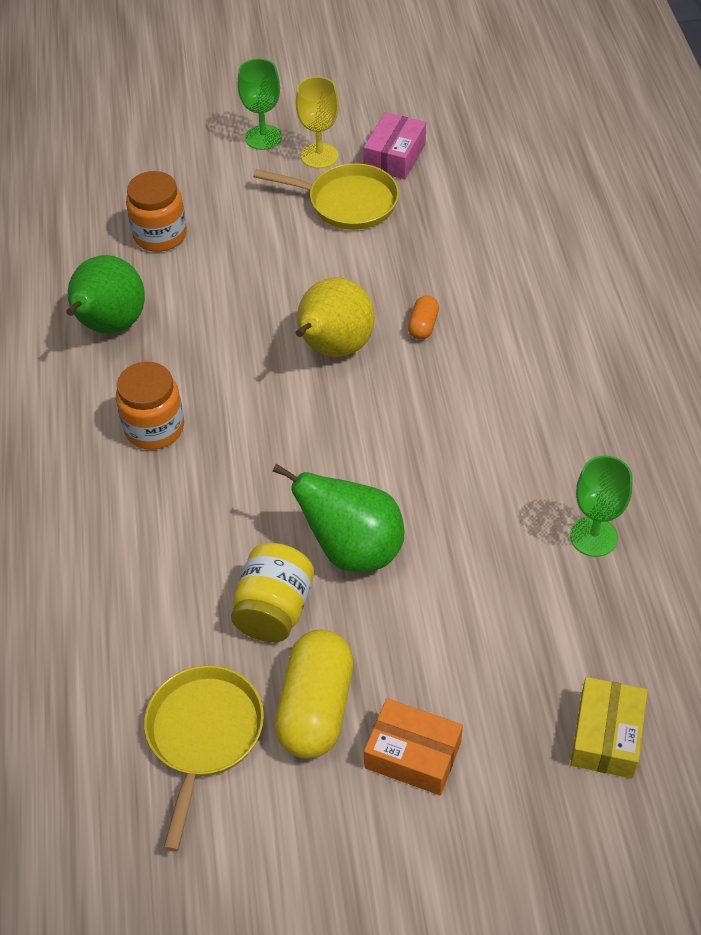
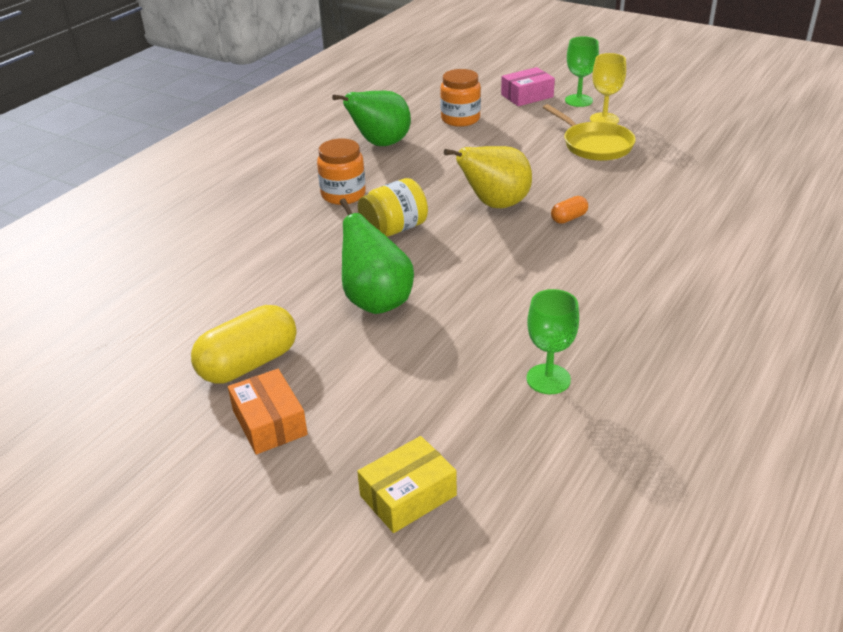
camera: 40 degrees right, 15 degrees down
(203, 736) = (173, 340): yellow pan -> none
(274, 610) = (292, 305): yellow jar -> yellow jar (394, 229)
(394, 156) = (655, 136): pink box -> pink box (527, 96)

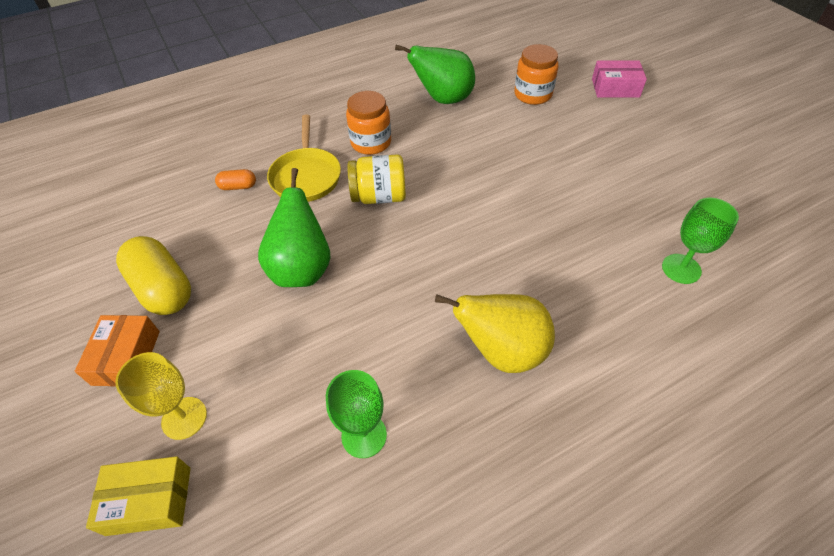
camera: 30 degrees right, 15 degrees up
(248, 364) = (163, 288): yellow capsule -> yellow capsule turned 60 degrees clockwise
(495, 205) = (484, 204): yellow pear -> yellow pear (502, 351)
(568, 218) = (538, 248): orange capsule -> orange capsule (238, 186)
(578, 100) = (662, 109): green goblet -> green goblet (681, 269)
(594, 145) = (635, 169): yellow pan -> yellow pan (306, 176)
(604, 119) = (670, 141): yellow goblet -> yellow goblet (184, 418)

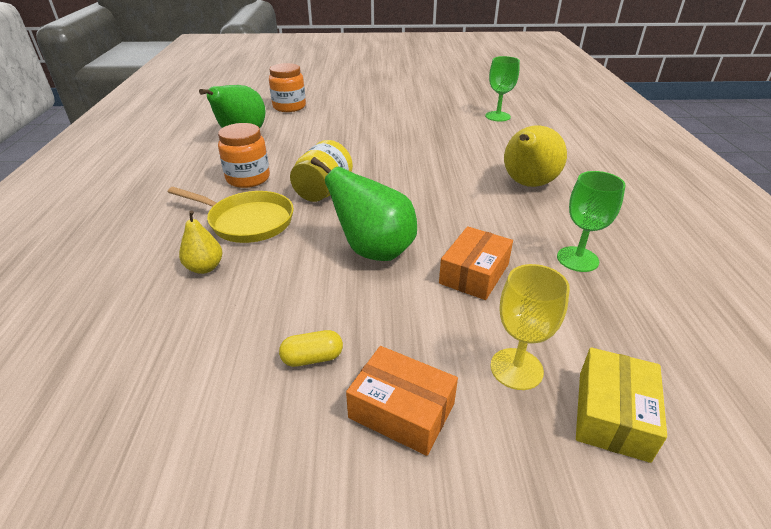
camera: 65 degrees left, 15 degrees down
(163, 288) = (312, 358): yellow capsule -> yellow capsule, size x0.47
(238, 186) = (205, 268): orange capsule -> yellow pear
(299, 352) = (474, 274): none -> orange box
(615, 88) = (322, 85): pink box -> none

